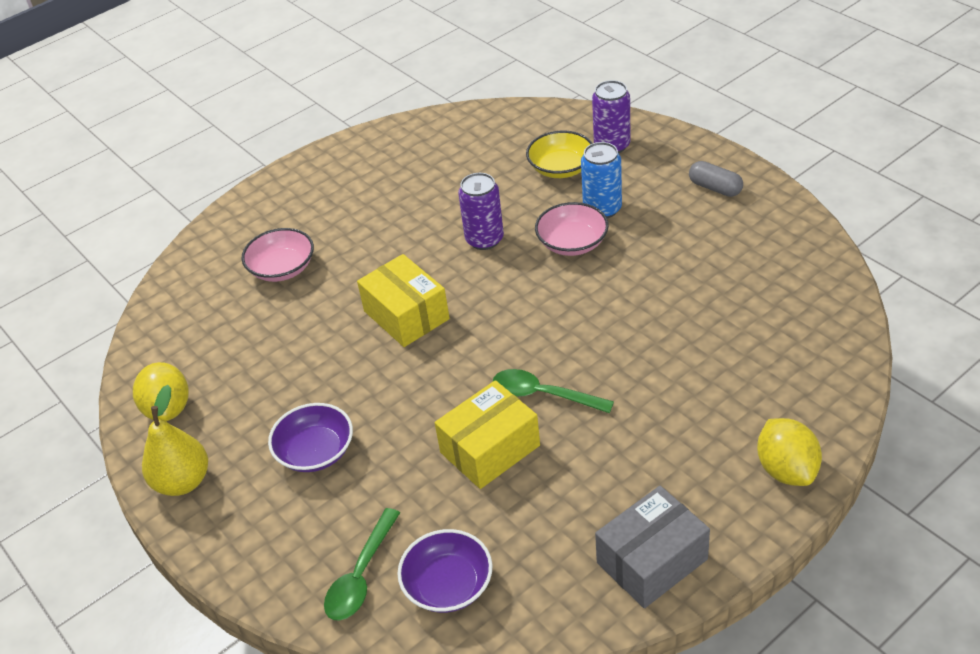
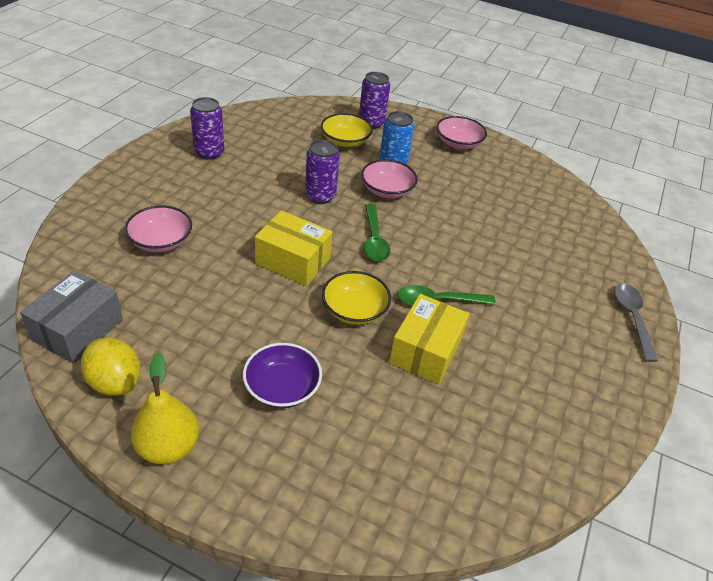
camera: 35 degrees left, 0 degrees up
(361, 575) = (388, 484): green spoon -> green spoon (374, 239)
(388, 166) = (209, 152): none -> purple can
(440, 385) = (354, 310): none -> yellow bowl
(448, 585) = (465, 471): purple bowl -> none
(652, 561) = (596, 406): grey box -> grey box (78, 330)
(715, 188) = (458, 143): grey capsule -> pink bowl
(786, 470) = (632, 318): yellow lemon -> grey spoon

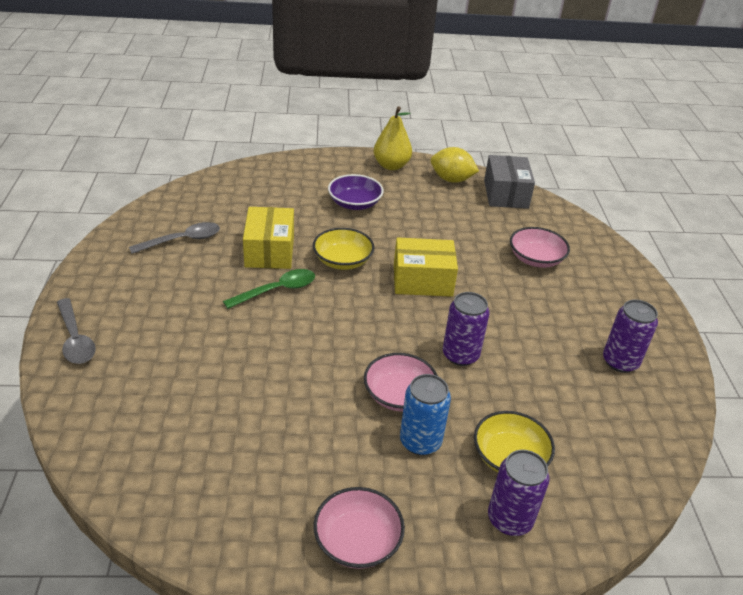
camera: 155 degrees right, 5 degrees down
(374, 239) = (369, 326): green spoon -> none
(522, 404) = (182, 240): none -> grey spoon

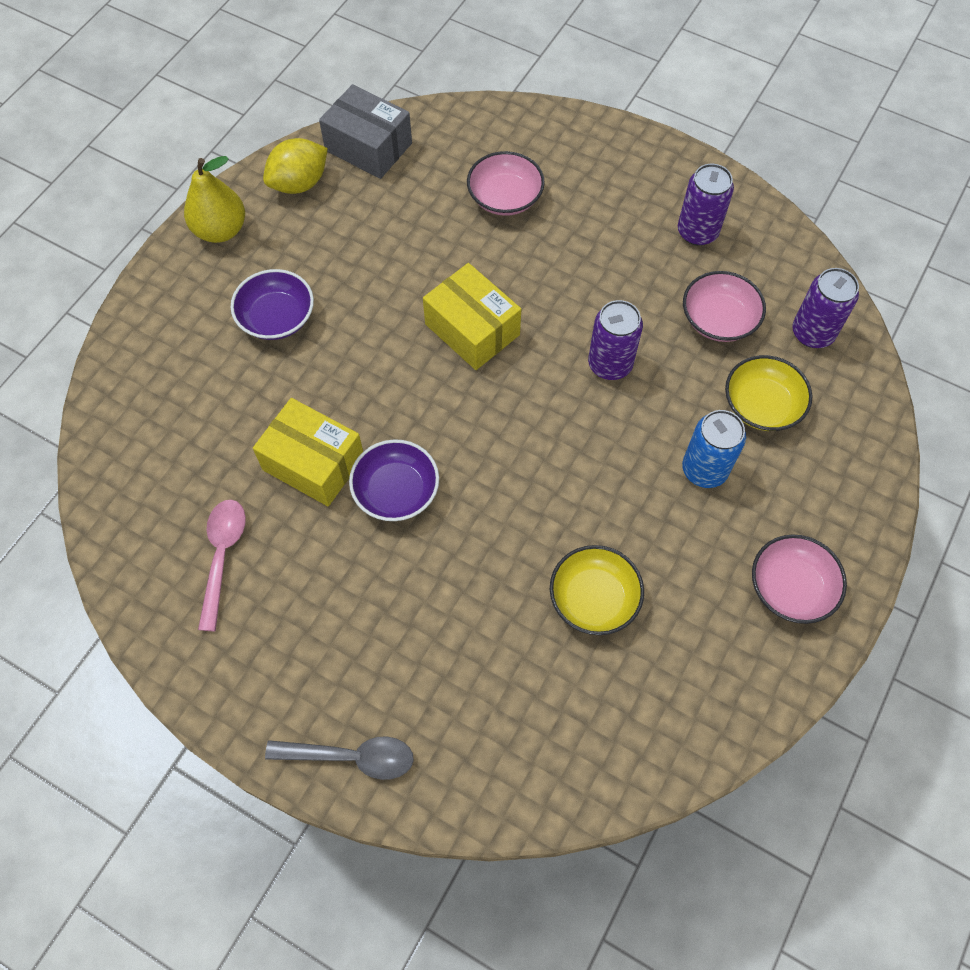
camera: 55 degrees left, 25 degrees up
(182, 240) = (222, 557): grey spoon -> pink spoon
(276, 290) = (396, 491): green spoon -> purple bowl
(342, 261) = (384, 392): yellow bowl -> yellow bowl (594, 598)
(399, 395) = (634, 454): pink bowl -> pink bowl (718, 319)
(422, 280) = (472, 329): yellow box -> yellow box turned 75 degrees counterclockwise
(509, 519) = (828, 449): purple can -> purple can (812, 333)

